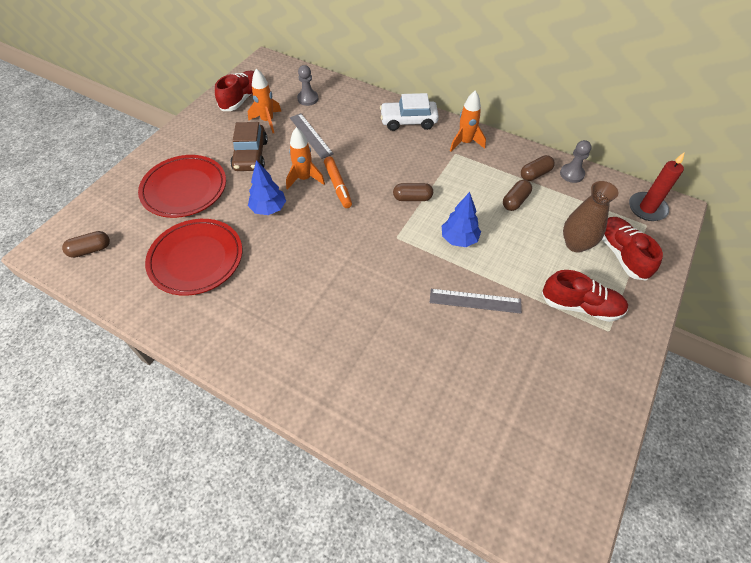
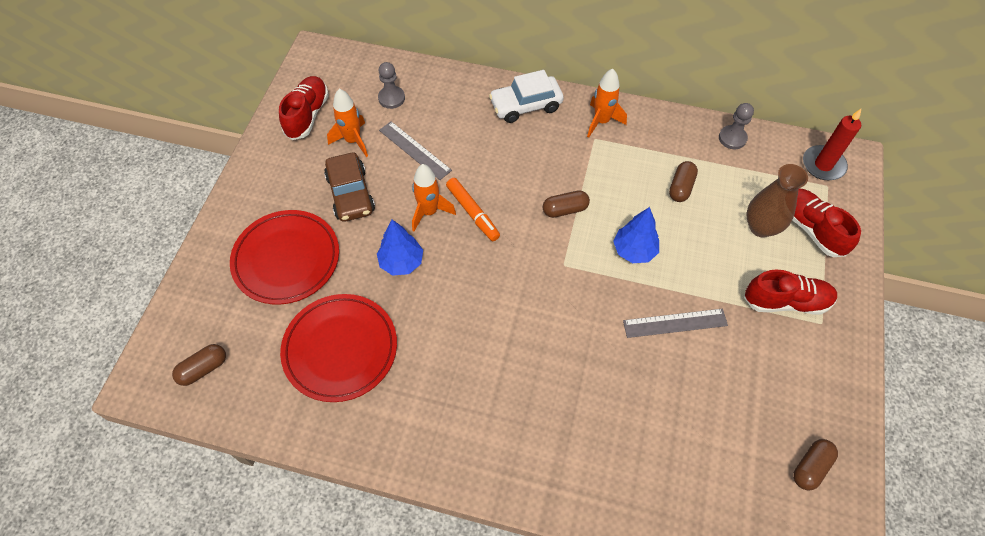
camera: 15 degrees left, 5 degrees up
(535, 174) = (692, 147): brown capsule -> brown capsule (810, 467)

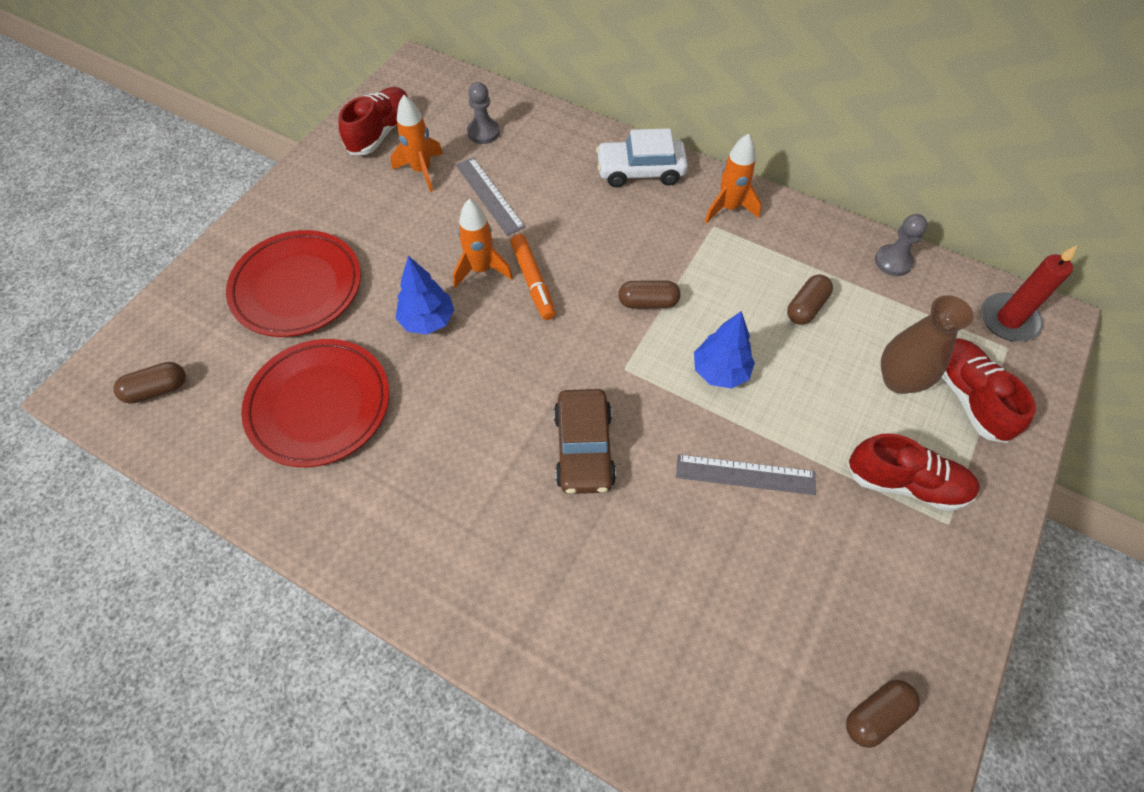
camera: 15 degrees right, 0 degrees up
(350, 194) = (397, 229): brown car -> brown car (583, 448)

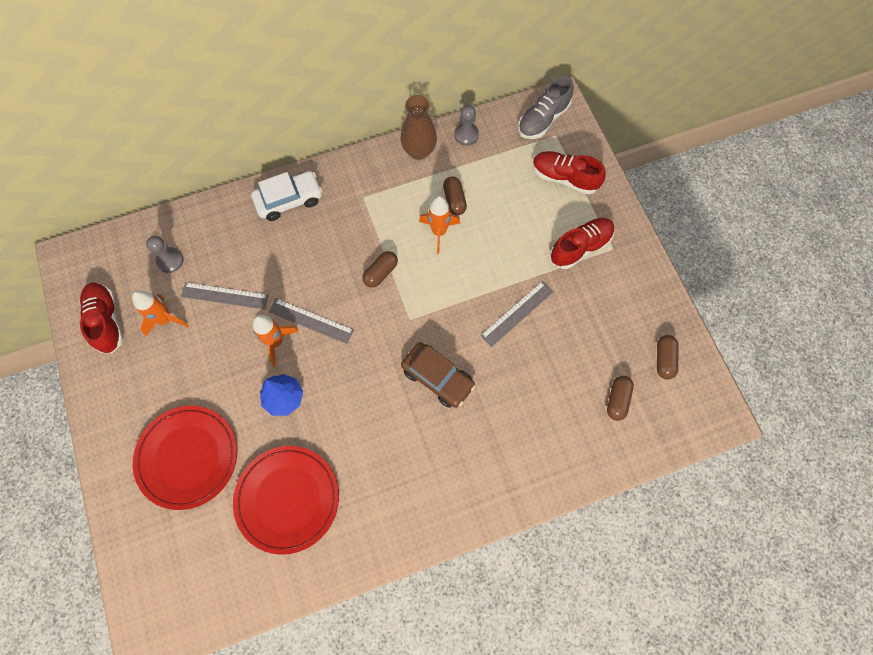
camera: 50 degrees left, 10 degrees up
(157, 389) = (189, 590): brown capsule -> brown capsule (617, 400)
(533, 282) = (311, 321): orange marker -> grey ruler
(640, 171) = (289, 200): white car -> white car turned 150 degrees counterclockwise
(720, 371) = (453, 274): blue tree -> none
(728, 208) = (359, 179): orange rocket -> orange rocket (439, 232)
(899, 380) = (530, 198): brown vase -> brown vase (419, 151)
(1008, 320) = (543, 119): red candle -> grey shoe

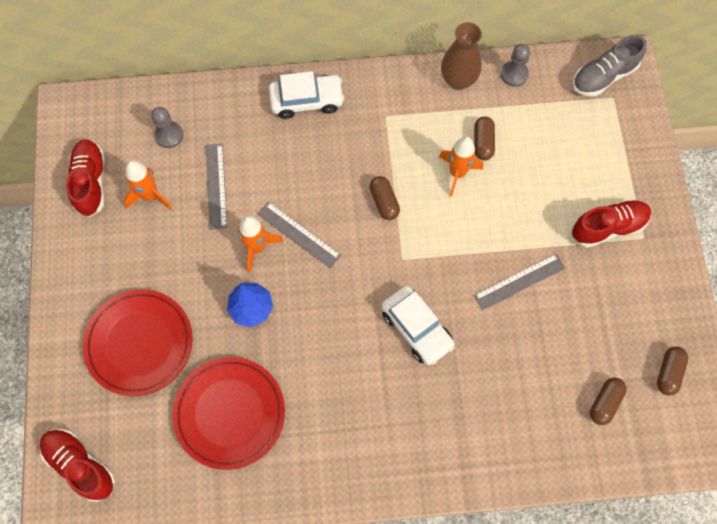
camera: 15 degrees right, 0 degrees up
(225, 295) = (216, 186): grey ruler -> grey ruler turned 60 degrees clockwise
(380, 273) = (384, 202): brown capsule -> brown capsule turned 75 degrees counterclockwise
(437, 378) = (416, 328): brown car -> white car
(564, 178) = (610, 147): red shoe -> red shoe (80, 465)

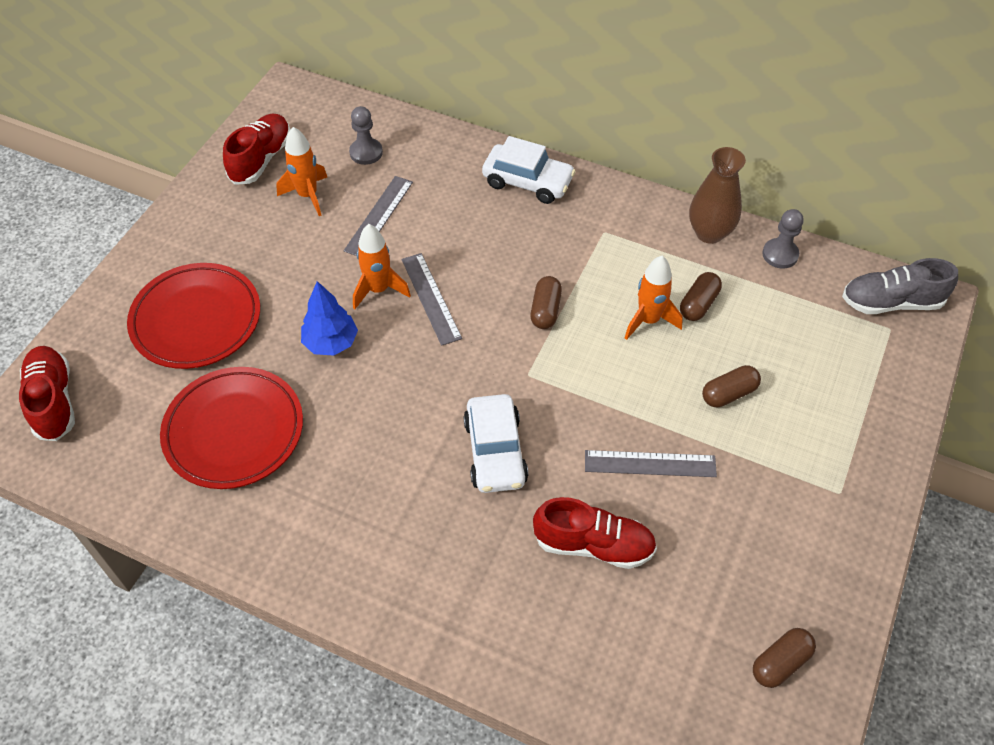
camera: 30 degrees right, 15 degrees down
(605, 402) = (673, 652): brown capsule -> brown capsule (729, 393)
(608, 227) = (799, 459): red shoe -> red shoe (593, 544)

